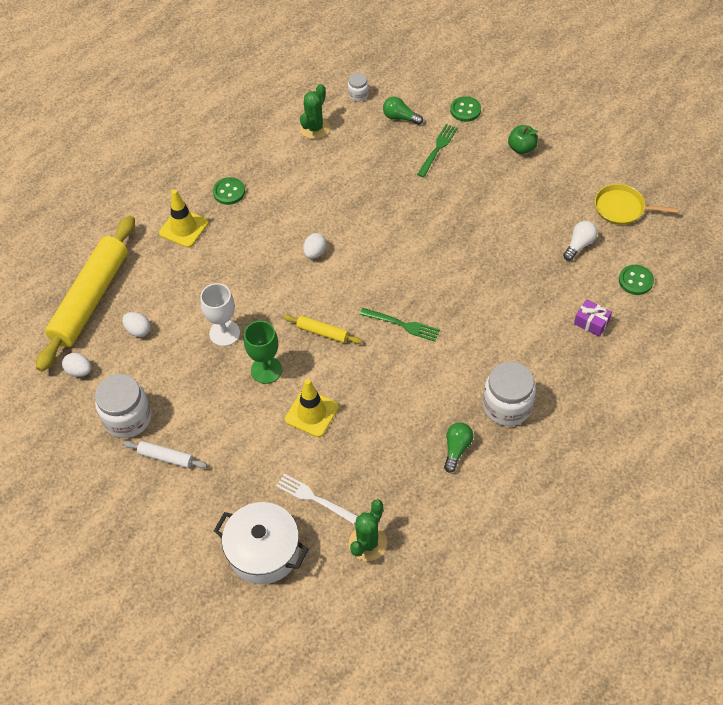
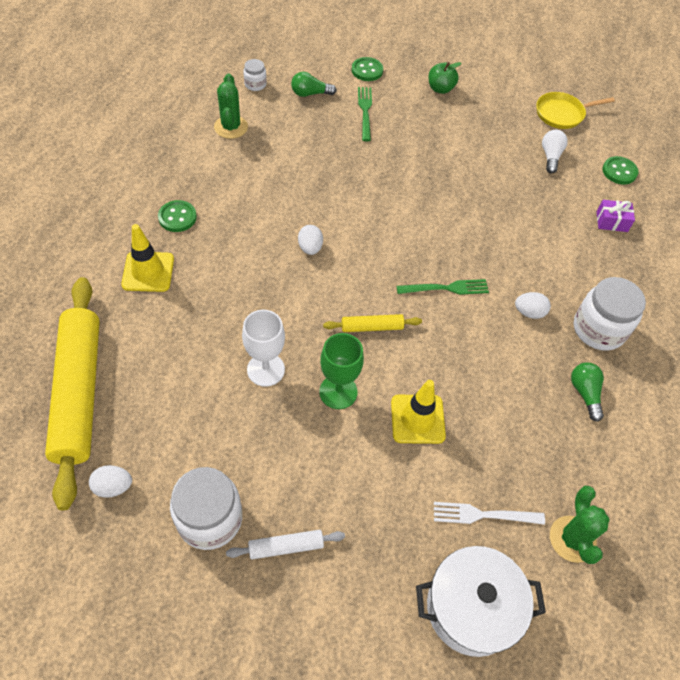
camera: 35 degrees left, 0 degrees up
(138, 330) = (161, 406): white egg -> white egg (529, 312)

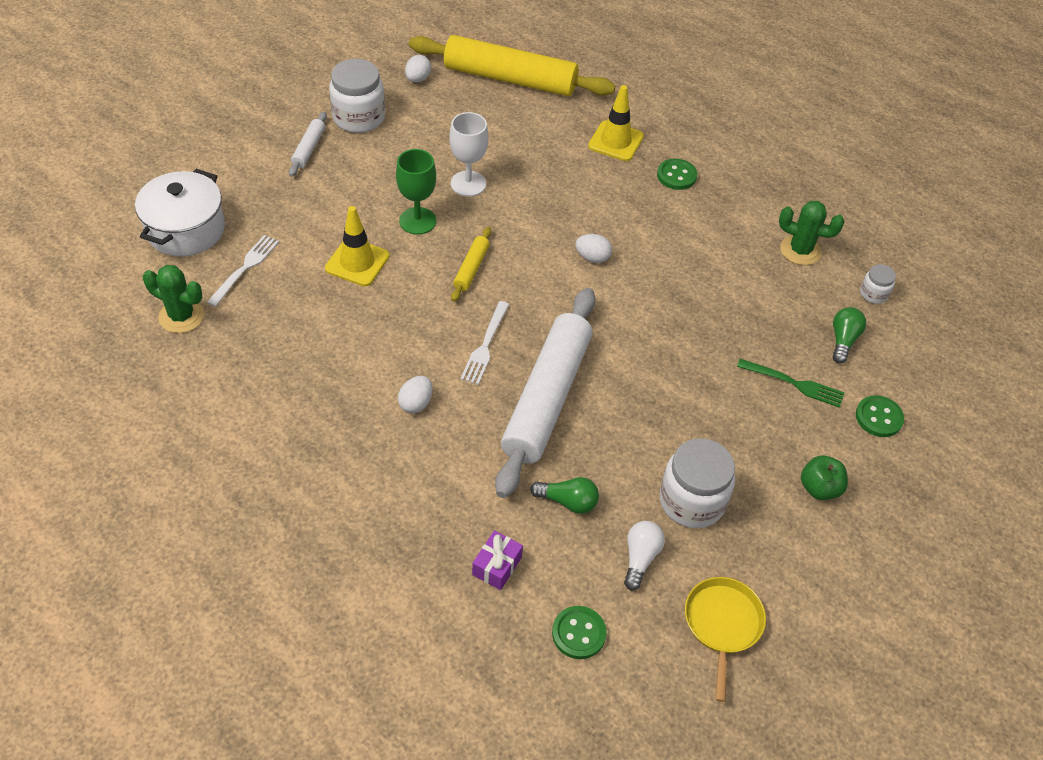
camera: 115 degrees right, 5 degrees down
(446, 288) = (485, 345): green fork -> white fork
(468, 235) = (546, 398): none -> white rolling pin
(550, 156) = (640, 558): white light bulb -> white light bulb turned 105 degrees counterclockwise
(585, 393) = (297, 401): green light bulb -> green light bulb (568, 501)
(598, 329) = (358, 457): white jar -> white jar (692, 501)

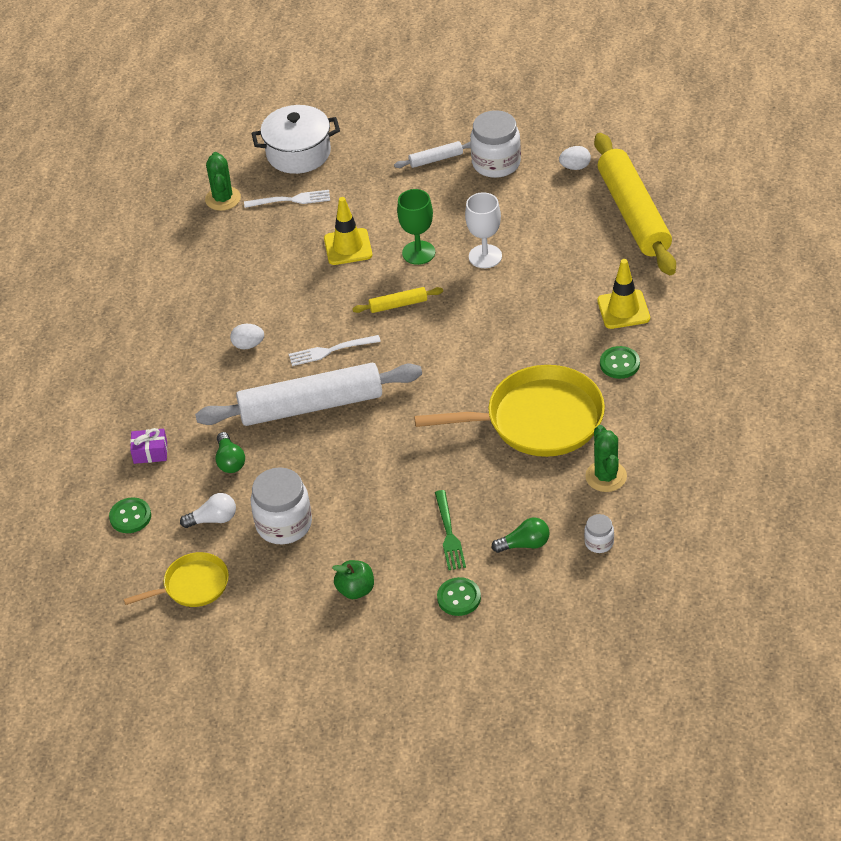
camera: 65 degrees right, 5 degrees down
(592, 257) = (474, 361): white egg -> none
(700, 255) = (538, 420): none -> yellow pan

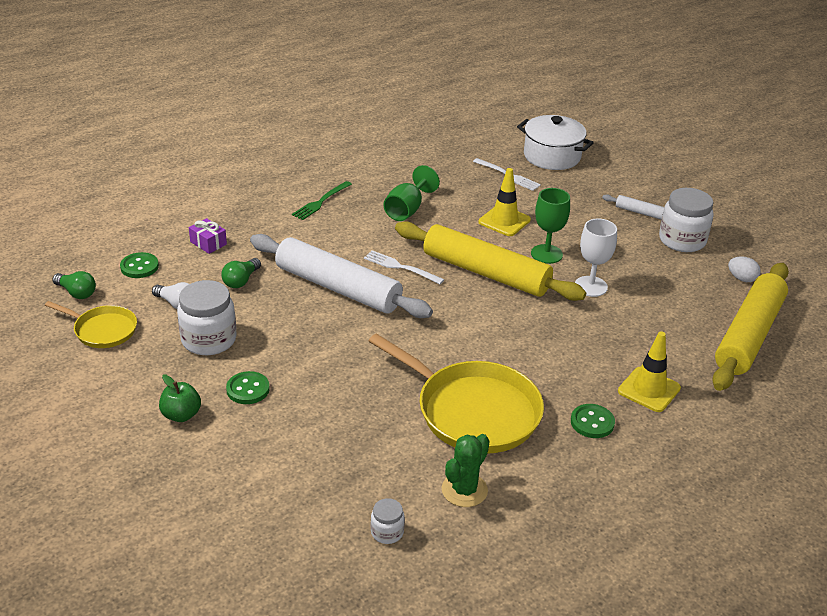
camera: 40 degrees right, 10 degrees down
(223, 199) = (468, 150): green cactus -> none
(248, 345) = (357, 229): white egg -> none
(260, 296) = (407, 210): none -> green goblet
(398, 305) = (485, 273): yellow rolling pin -> yellow rolling pin, size x2.37
(449, 533) = (295, 432): green fork -> green fork (321, 202)
(459, 598) = (232, 480): green button -> green button (248, 389)
(524, 544) = (333, 485): green light bulb -> green light bulb (77, 293)

